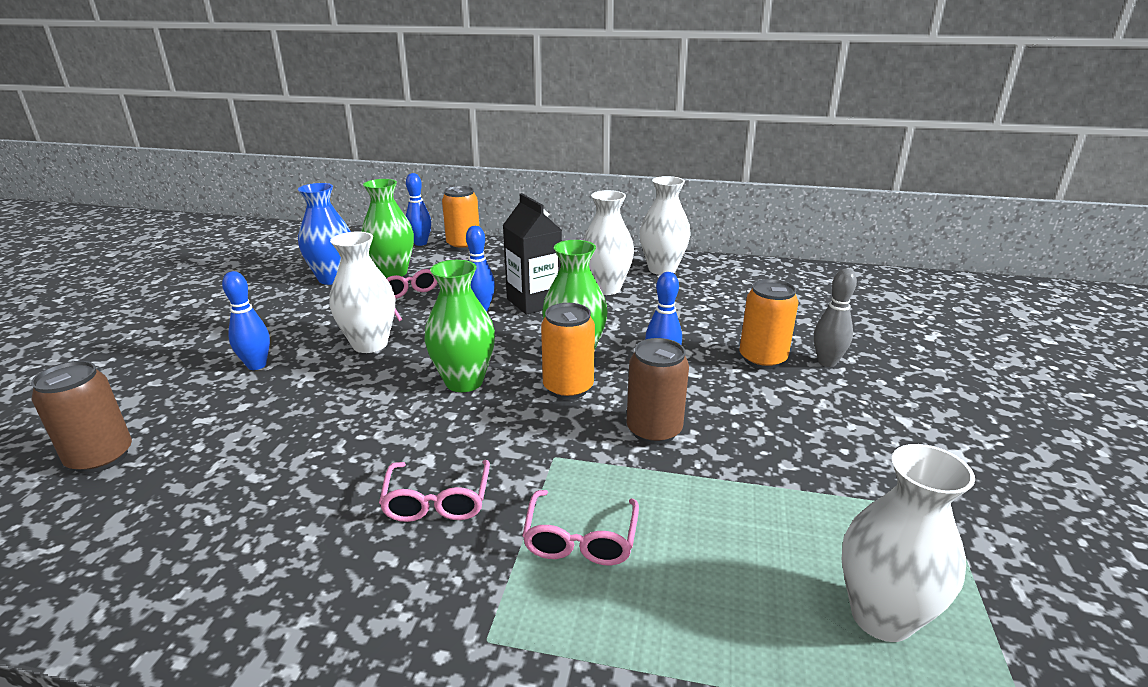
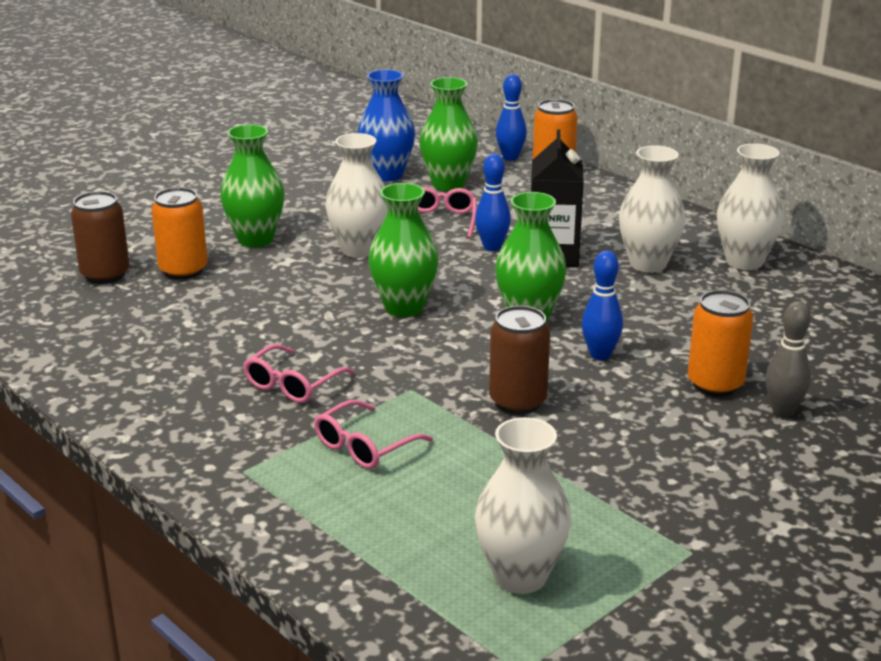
camera: 35 degrees right, 0 degrees up
(257, 365) = (255, 239): blue bowling pin -> green vase
(568, 388) = (487, 343): orange can -> orange can (183, 270)

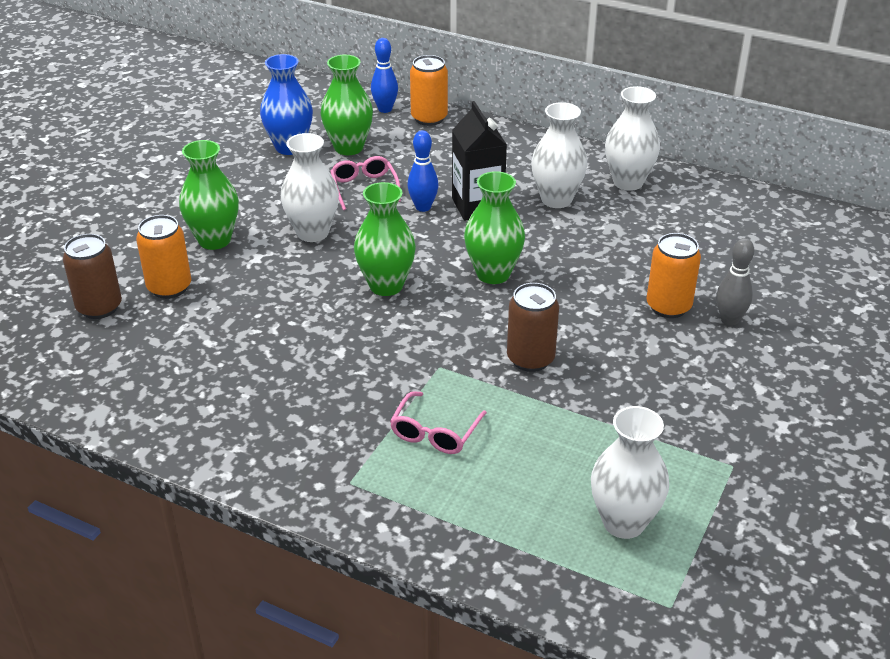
camera: 20 degrees left, 10 degrees up
(293, 384) = (339, 385): pink glasses -> none
(600, 355) = (568, 298): blue bowling pin -> none

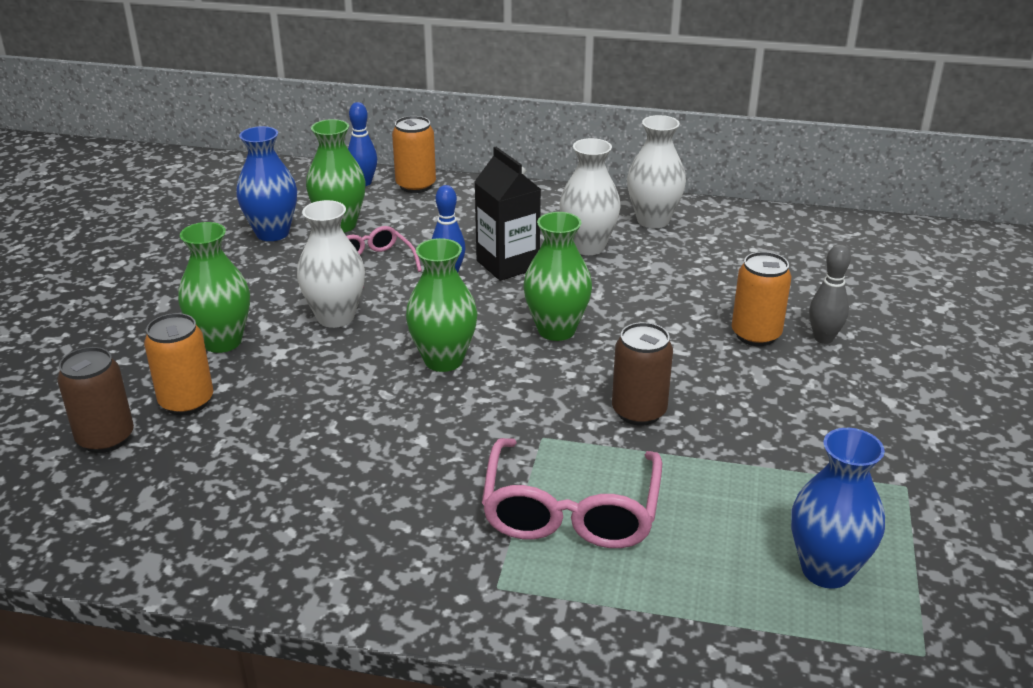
camera: 15 degrees left, 5 degrees down
(435, 432) = (571, 509): pink glasses -> pink glasses, size x1.75
(623, 522) = (826, 570): white vase -> blue vase

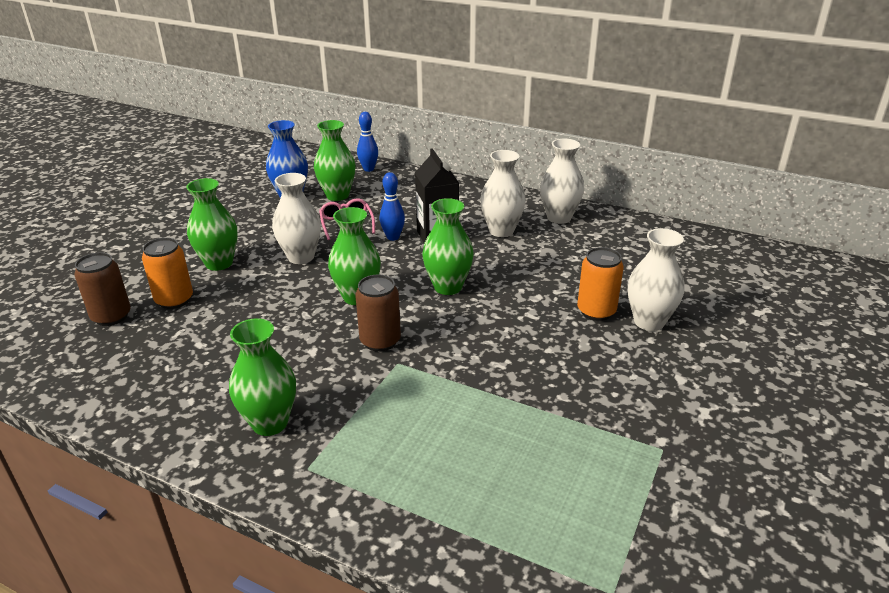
camera: 15 degrees right, 0 degrees up
(416, 185) = (402, 175): orange can -> none
(416, 540) = (270, 423): none -> green vase
(571, 509) = (390, 420): pink glasses -> none
(639, 412) = (478, 355): brown can -> brown can (380, 341)
(823, 338) = (649, 322): grey bowling pin -> white vase
(826, 570) = (563, 505): blue vase -> none

